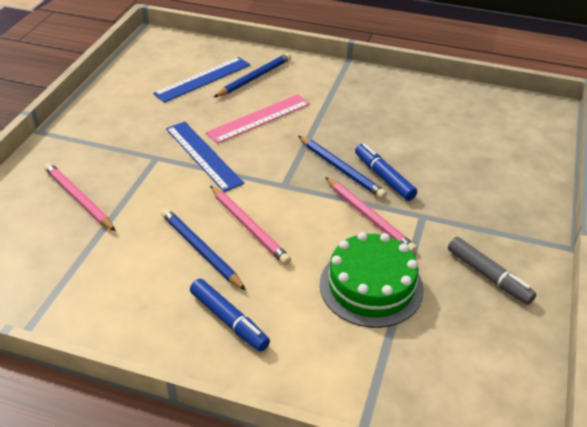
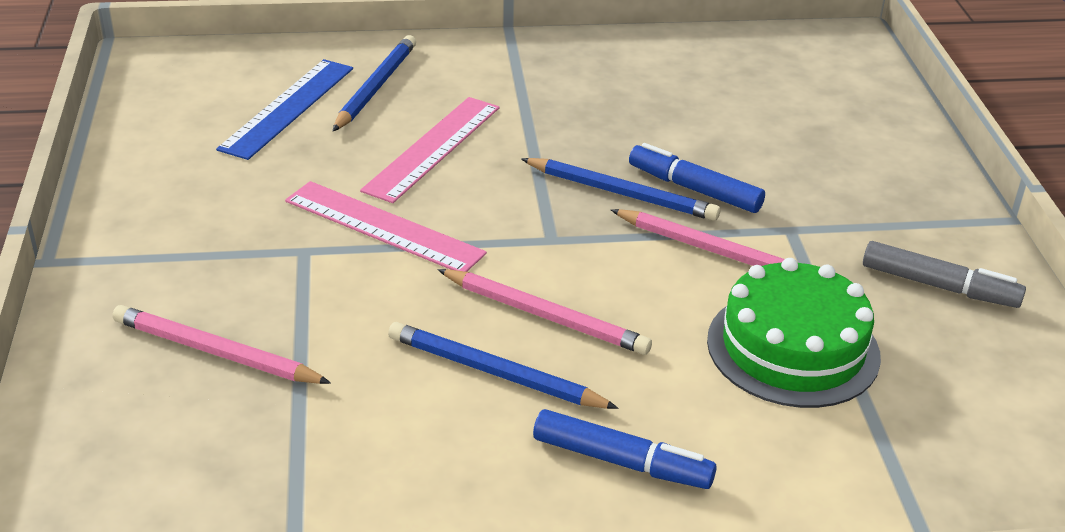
camera: 25 degrees left, 5 degrees down
(203, 155) = (383, 227): blue ruler -> pink ruler

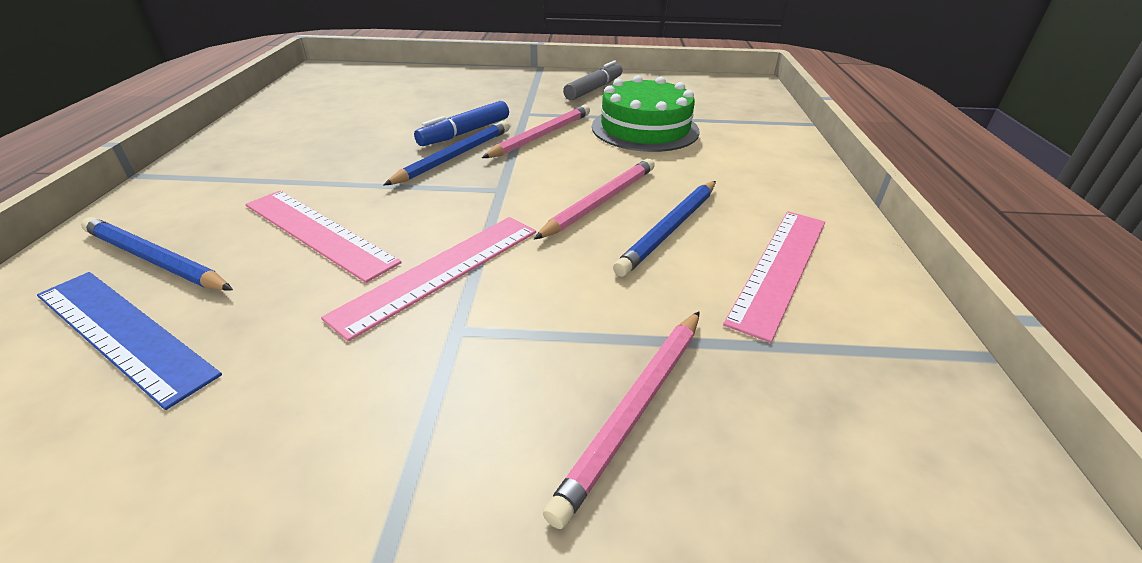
camera: 80 degrees left, 0 degrees up
(430, 459) = (779, 268): none -> pink ruler
(621, 461) = (760, 191): blue marker -> none

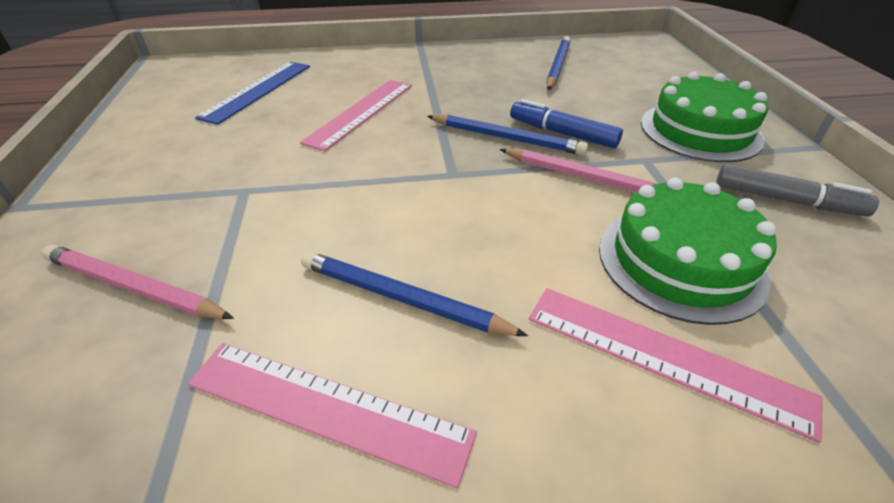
camera: 80 degrees right, 5 degrees up
(155, 260) = (324, 76): blue pencil -> blue pencil (557, 66)
(440, 271) = (314, 169): pink ruler -> pink ruler (664, 356)
(499, 89) = (700, 131): none -> green cake
(601, 201) = (449, 239): pink pencil -> none

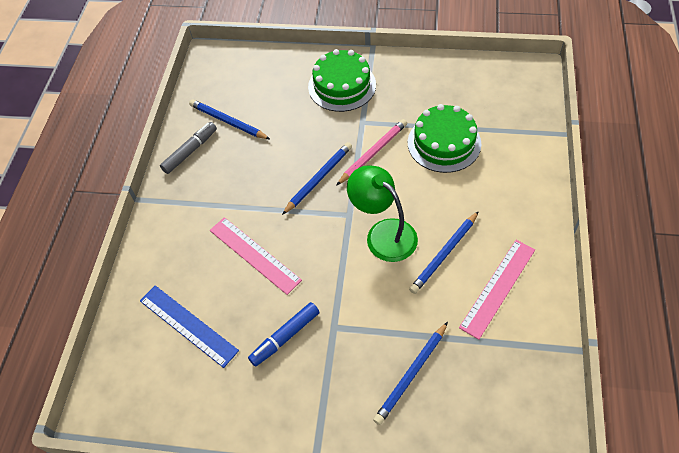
camera: 70 degrees left, 15 degrees up
(133, 287) = (411, 374): pink pencil -> blue pencil
(428, 213) = (383, 233): none -> green lamp
(562, 133) = (323, 149): blue marker -> blue marker (285, 337)
(664, 356) = (492, 171): pink ruler -> none
(786, 200) = (412, 84): grey marker -> grey marker (190, 151)

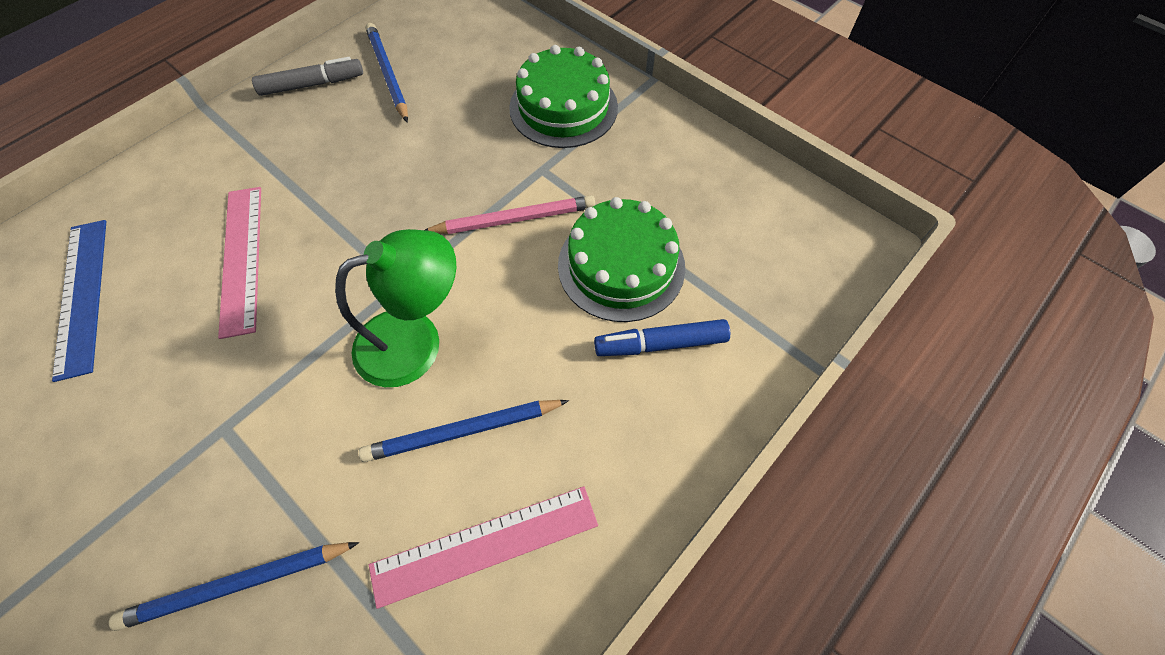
camera: 30 degrees right, 5 degrees up
(285, 337) = (158, 396): blue marker -> blue marker (661, 344)
(319, 179) = (414, 210): blue pencil -> none
(383, 233) = (415, 340): green lamp -> green lamp turned 75 degrees clockwise

